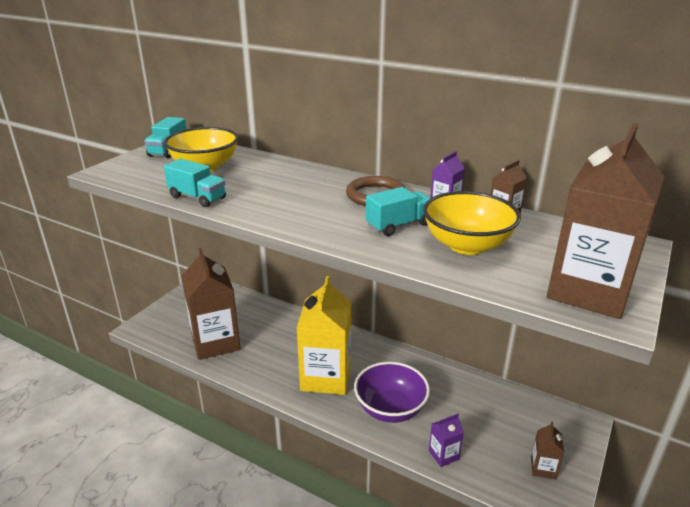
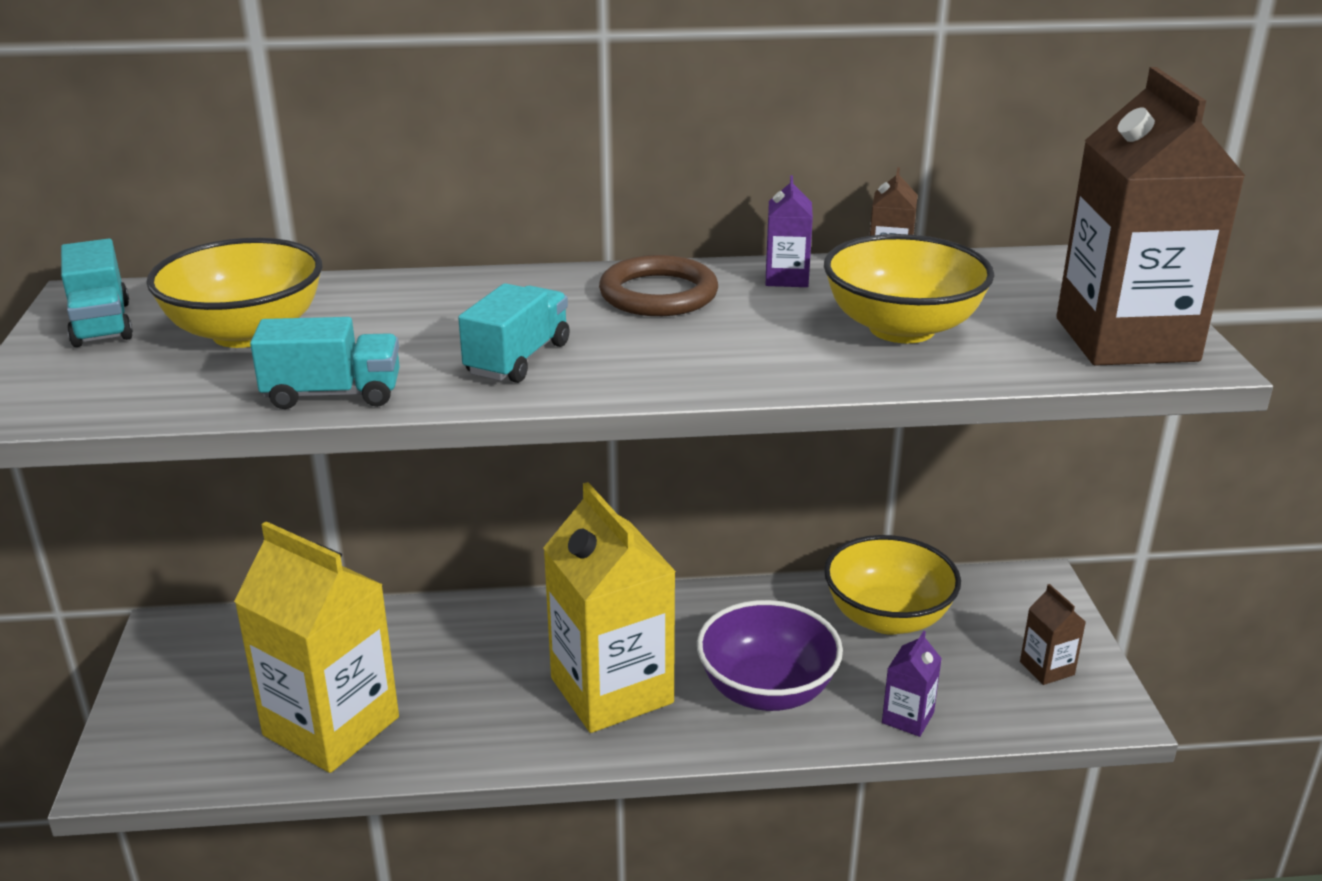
camera: 35 degrees left, 0 degrees up
(215, 342) = (331, 726): brown carton -> yellow carton
(398, 225) = (765, 330): turquoise truck -> turquoise truck (518, 359)
(481, 403) = (887, 617): none -> yellow bowl

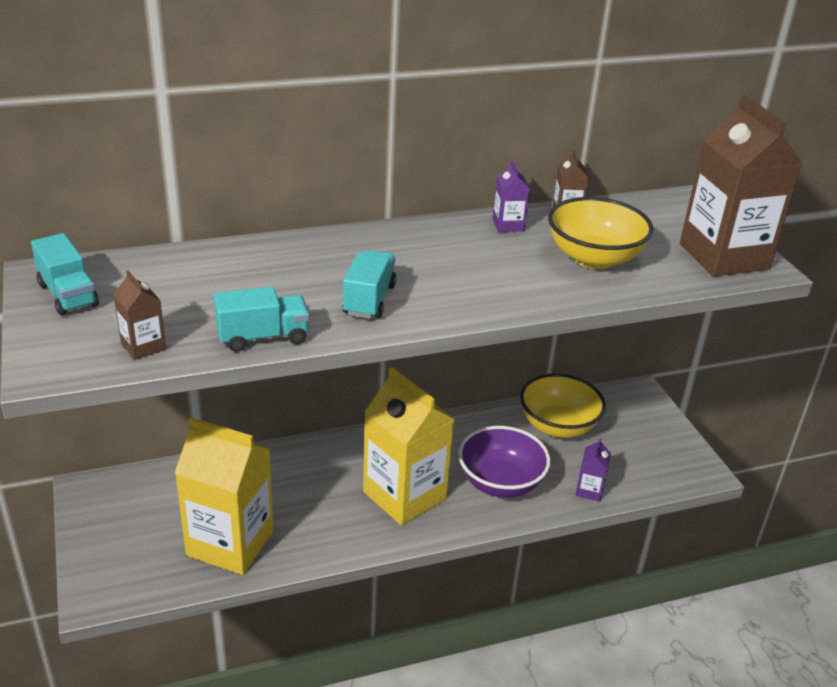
camera: 15 degrees left, 5 degrees up
(246, 333) = (176, 294): yellow bowl -> none
(658, 294) = (434, 243): brown ring -> none
(1047, 668) = (660, 448): brown carton -> brown carton (143, 346)

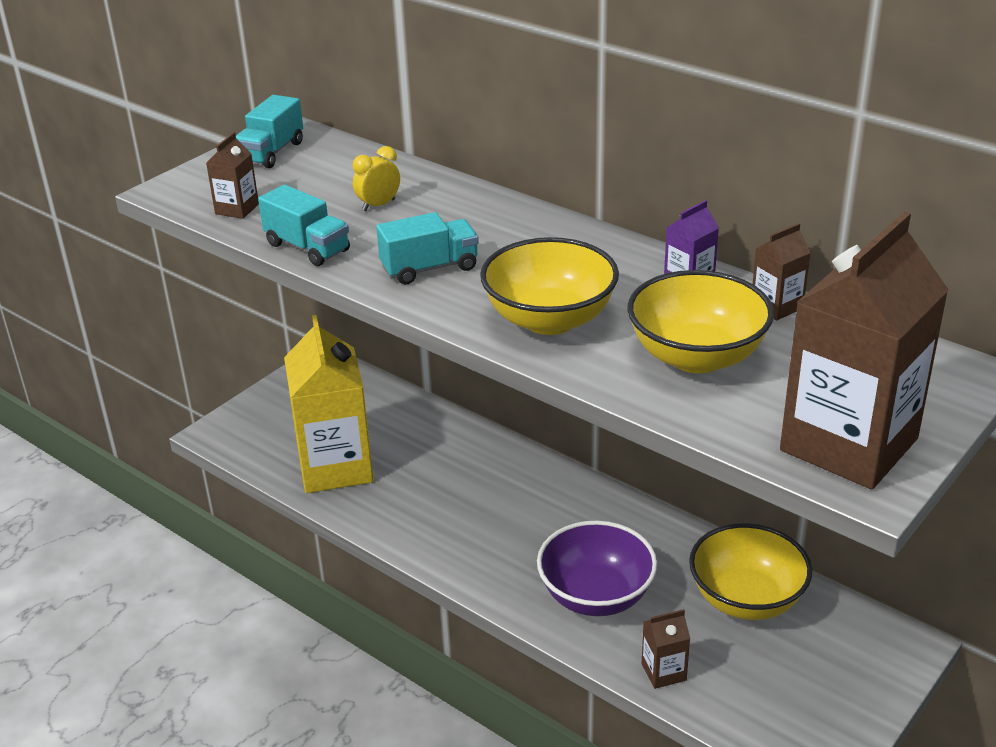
camera: 60 degrees right, 0 degrees up
(243, 283) = (378, 205): none -> yellow clock
(404, 495) = (503, 537): yellow carton -> none
(495, 285) = (549, 319): none -> yellow bowl
(589, 490) = (663, 672): purple carton -> brown carton

